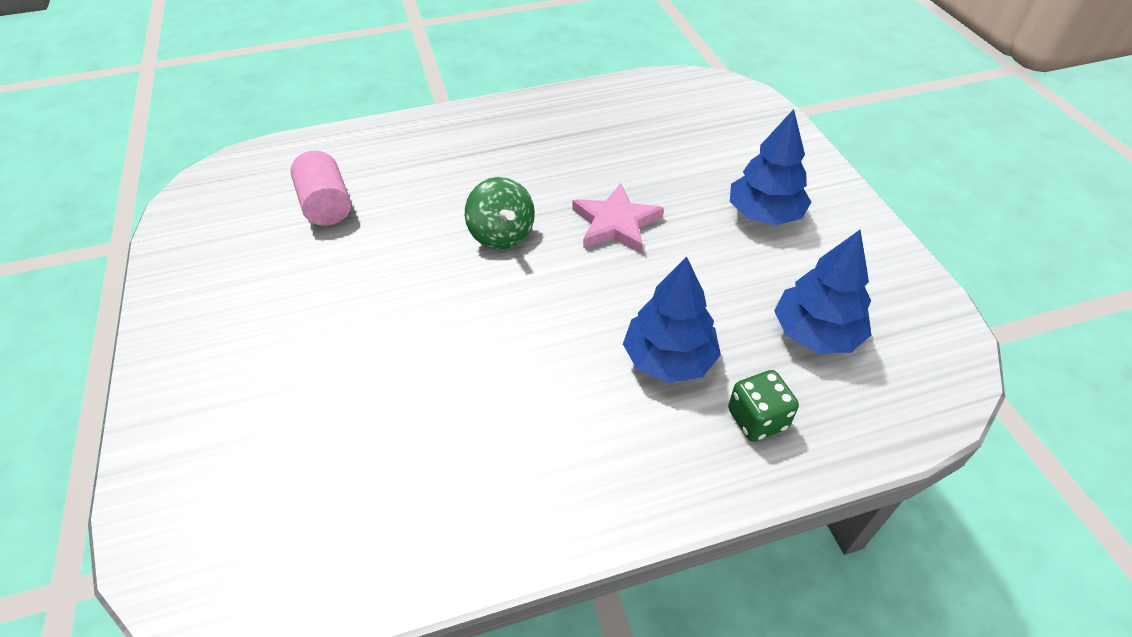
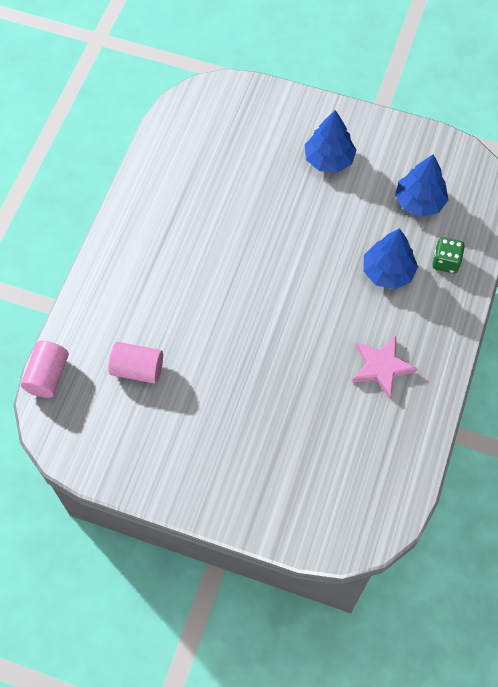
camera: 55 degrees left, 15 degrees up
(273, 150) = (48, 375): none -> pink cylinder
(502, 234) = (242, 291): green spinning top -> none
(616, 223) = (279, 231): pink star -> pink star (381, 367)

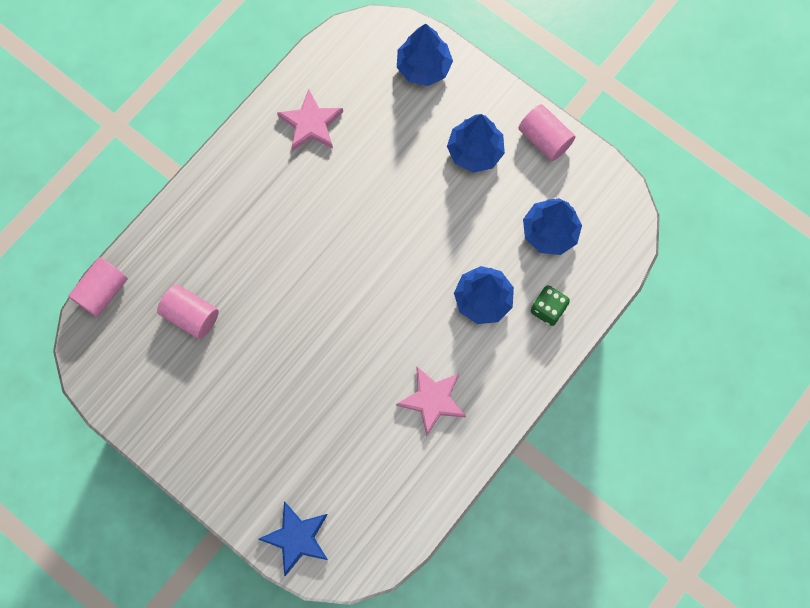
camera: 20 degrees right, 10 degrees up
(179, 181) = (311, 124): none -> pink star
(257, 109) = (423, 67): none -> blue tree
(313, 525) = (297, 538): none -> blue star
(382, 133) = (544, 139): none -> pink cylinder

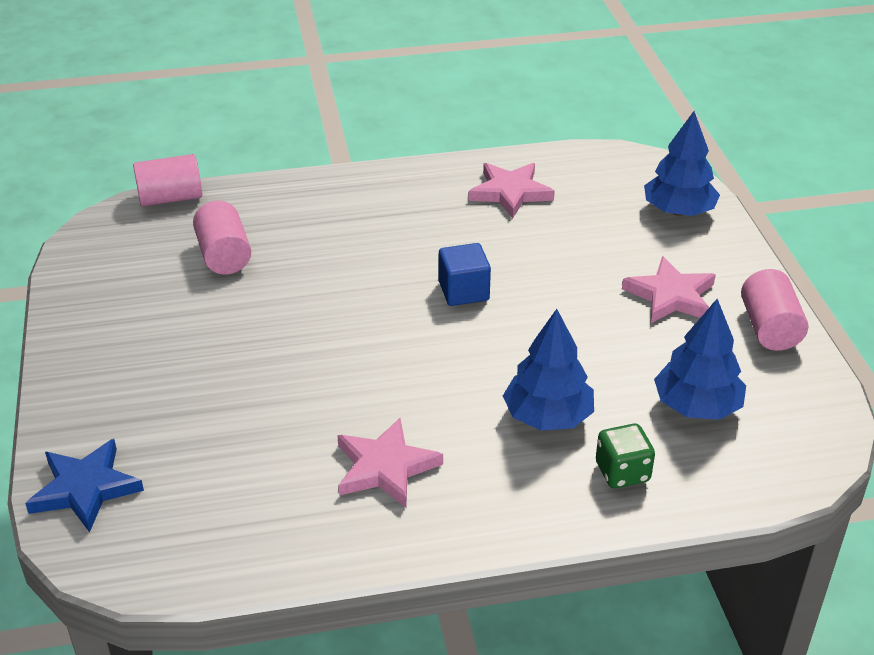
camera: 40 degrees right, 35 degrees down
(359, 236) = (463, 291): none -> blue cube
(475, 151) = (671, 296): blue tree -> pink star

